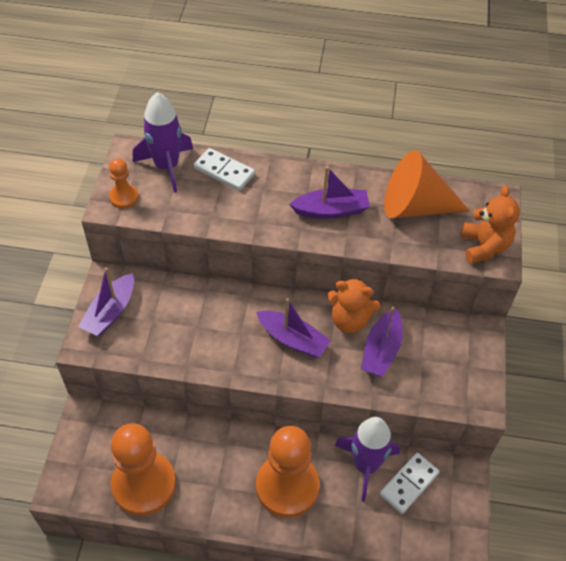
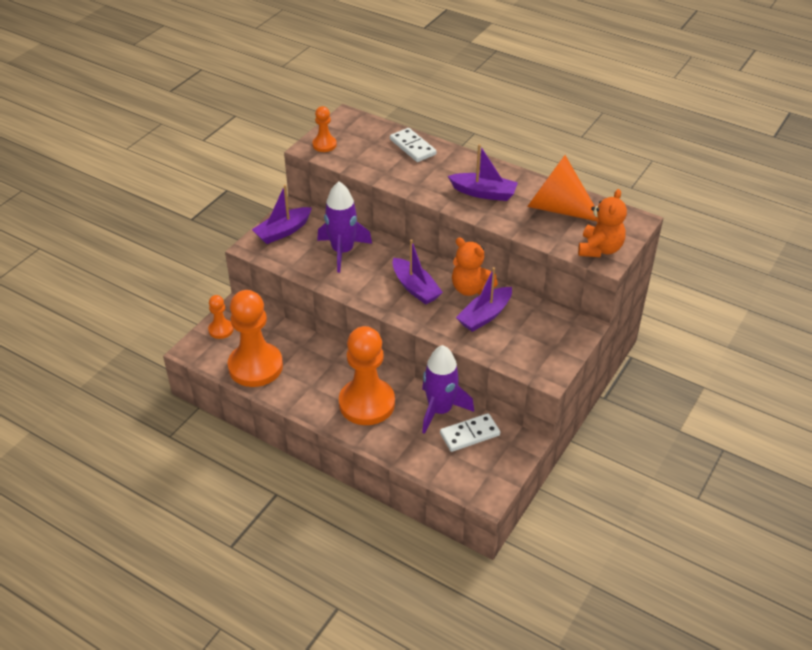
camera: 25 degrees right, 10 degrees down
(81, 449) = (221, 330): none -> orange pawn
(167, 166) = (369, 133): purple rocket -> purple rocket (342, 251)

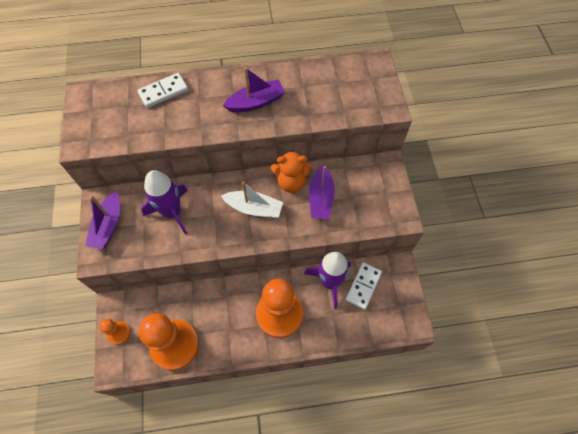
camera: 40 degrees left, 20 degrees up
(324, 145) = (88, 133): orange pawn -> none
(412, 147) = (163, 92): white domino -> white domino turned 45 degrees counterclockwise
(415, 288) = (254, 208): purple boat -> white boat
(557, 208) = (318, 83): orange cone -> none
(600, 249) = (377, 101): orange teddy bear -> none

